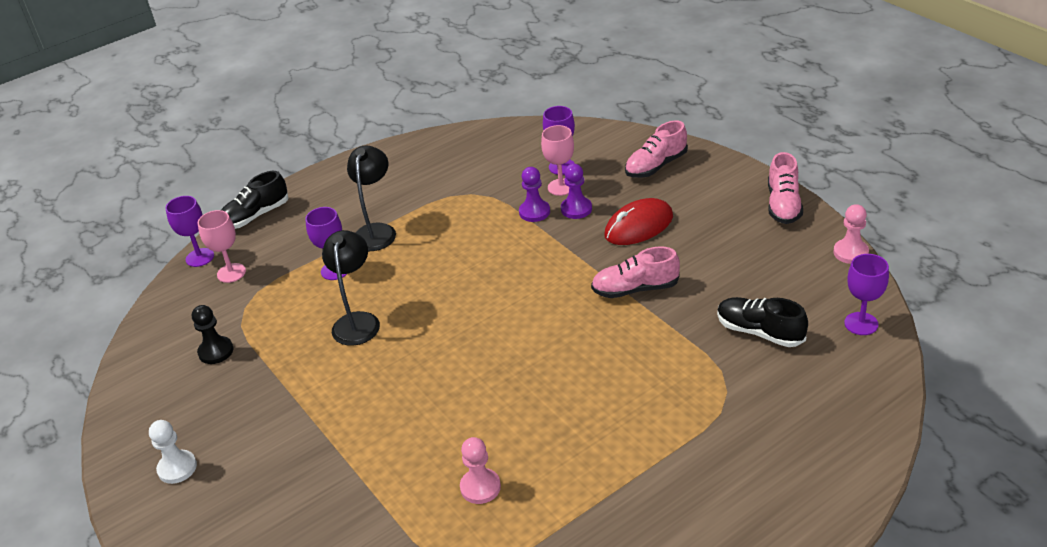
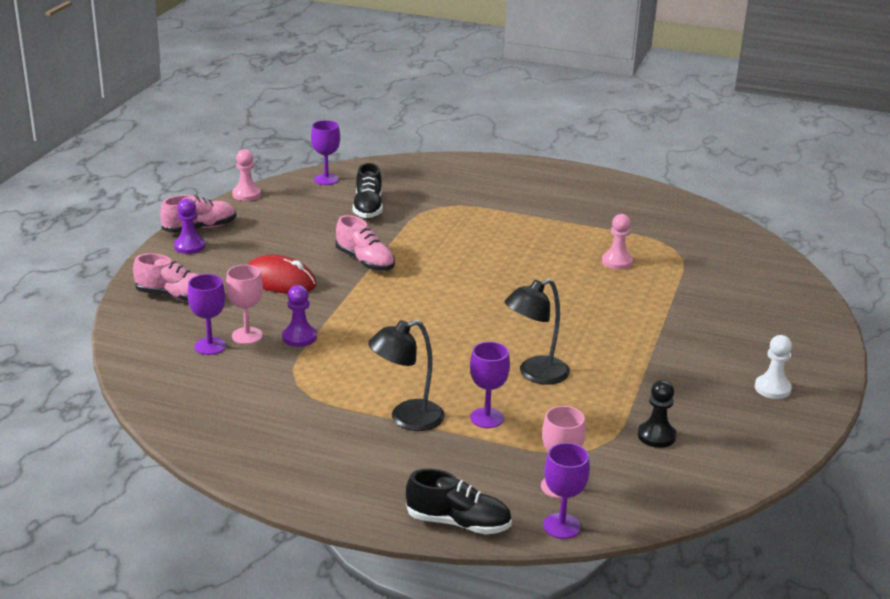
camera: 130 degrees left, 10 degrees down
(576, 209) = (277, 317): purple pawn -> purple pawn (189, 246)

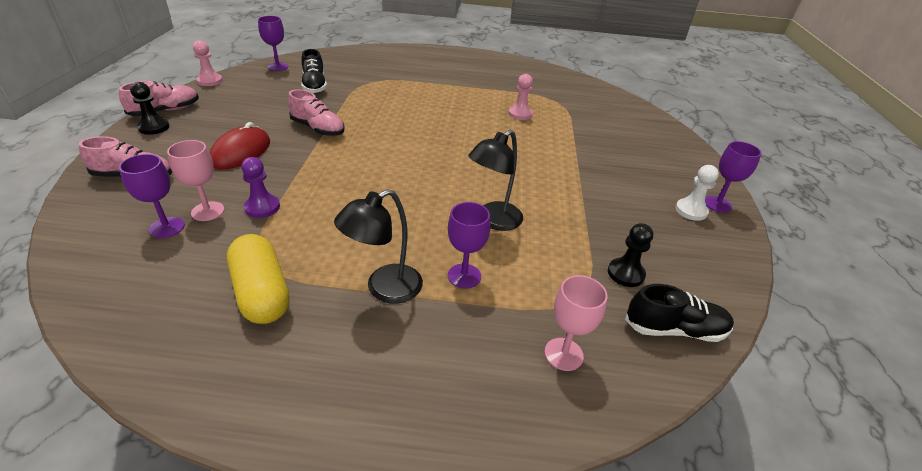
camera: 15 degrees left, 10 degrees up
(189, 246) = (154, 127): purple pawn -> black pawn
(280, 281) = (241, 152): red mouse -> red mouse turned 75 degrees counterclockwise
(295, 408) = (261, 293): none -> yellow capsule
(458, 523) = (474, 432): black shoe -> black shoe (674, 329)
(561, 526) = (588, 413): purple goblet -> purple goblet (717, 204)

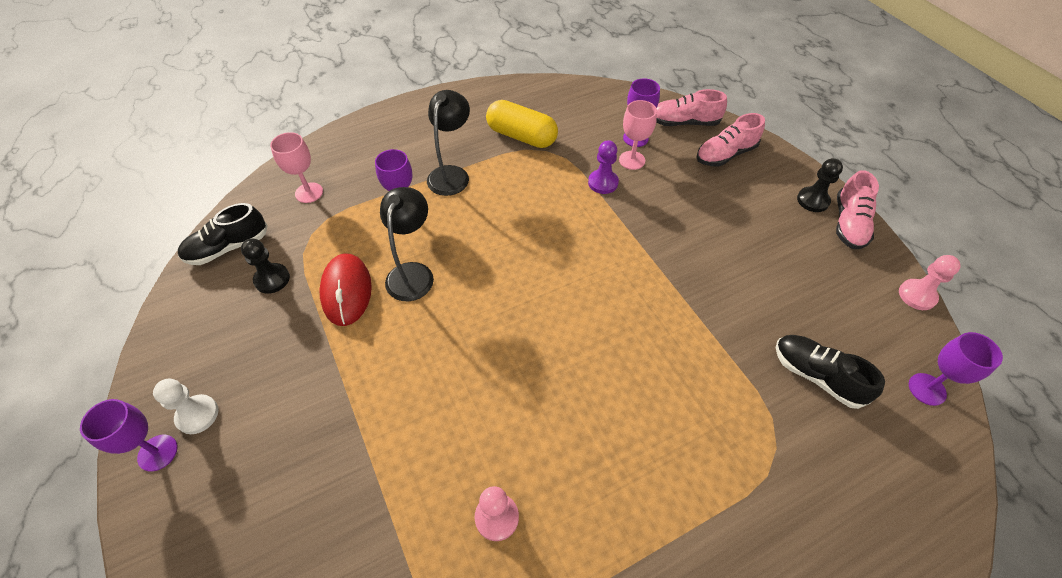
camera: 150 degrees right, 15 degrees up
(241, 152) = (702, 219): red mouse -> red mouse (347, 291)
(318, 129) = (691, 293): pink shoe -> pink shoe (684, 122)

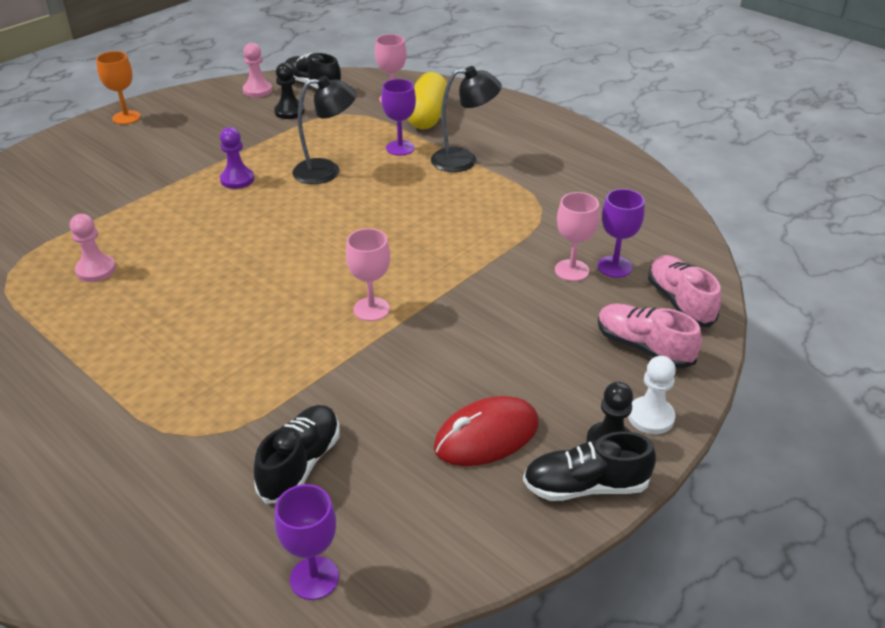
camera: 70 degrees right, 15 degrees down
(157, 452) = (126, 117): purple goblet -> orange goblet
(197, 415) = (158, 121): white pawn -> white pawn (651, 417)
(347, 291) = (292, 146): red mouse -> red mouse (486, 436)
(522, 136) = (552, 188): yellow capsule -> yellow capsule (427, 115)
(603, 183) = (517, 256): purple pawn -> purple pawn (237, 179)
(641, 288) = (371, 309): none -> pink goblet
(848, 224) = (585, 486): pink shoe -> black shoe
(917, 295) = (479, 570): pink pawn -> pink pawn (257, 90)

